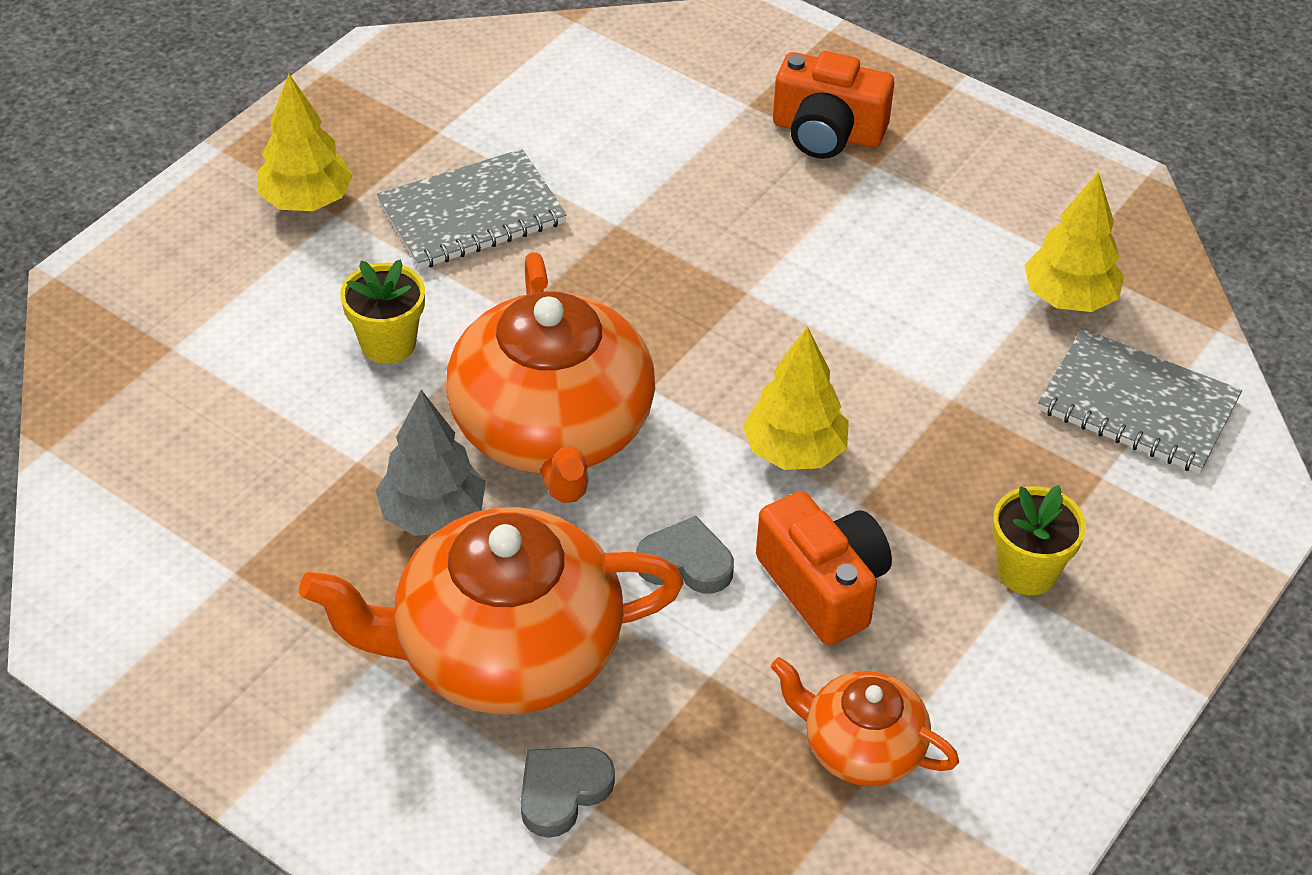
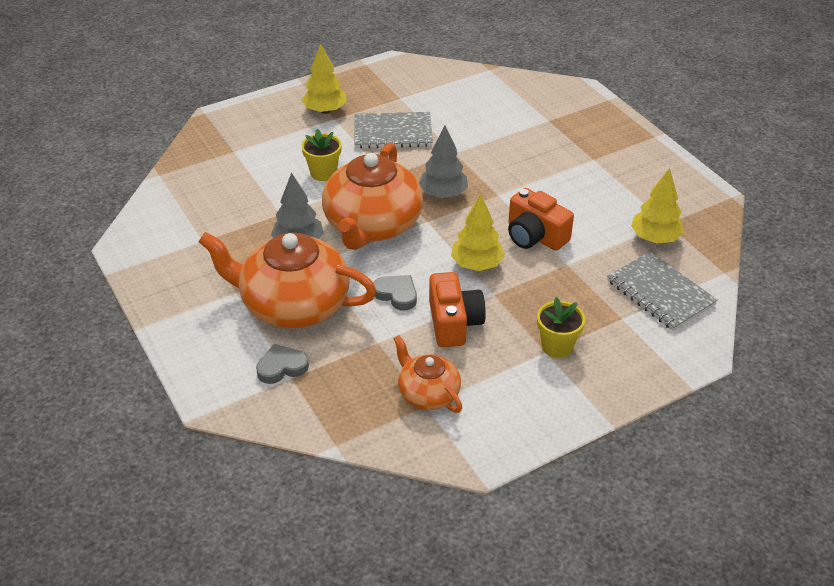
camera: 25 degrees right, 5 degrees down
(647, 321) = (443, 194): none -> grey tree
(827, 132) = (579, 140): orange camera -> orange camera (535, 236)

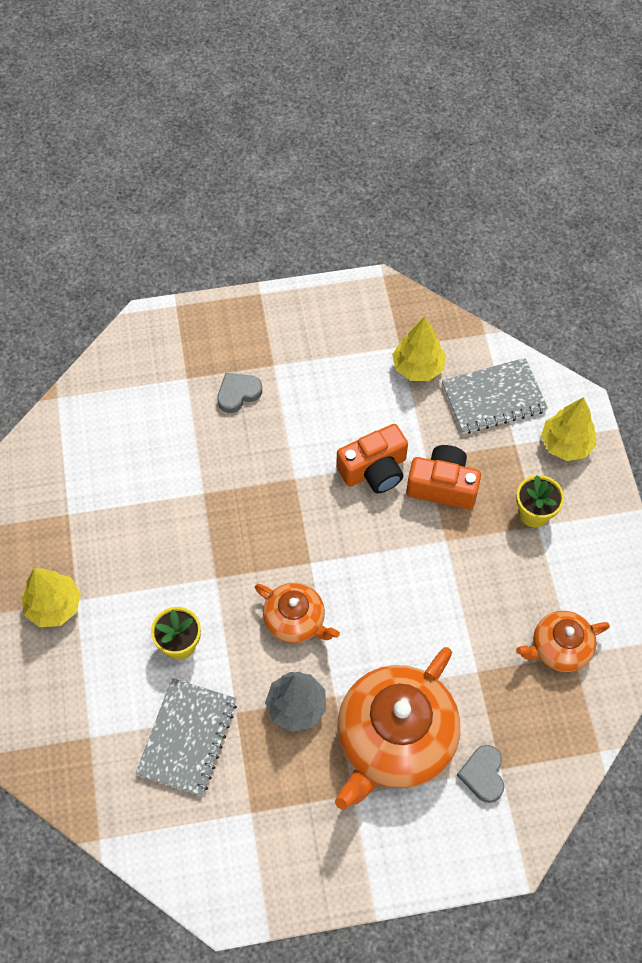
camera: 70 degrees left, 20 degrees up
(372, 225) = (295, 620): orange teapot -> orange teapot, size x0.53
(393, 132) = (135, 544): grey notebook -> grey notebook (187, 737)
(396, 294) = (414, 631): grey heart -> grey heart (238, 393)
(443, 194) = (272, 531): grey tree -> none
(454, 323) = (473, 591): orange camera -> orange camera (442, 486)
(476, 264) = (397, 540): yellow tree -> yellow tree (565, 444)

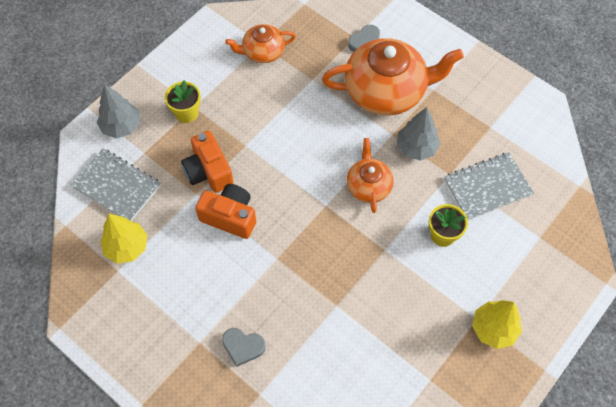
camera: 130 degrees left, 0 degrees up
(559, 648) = (263, 52): orange teapot -> orange teapot turned 135 degrees clockwise
(565, 444) = (121, 126): yellow tree -> grey tree

